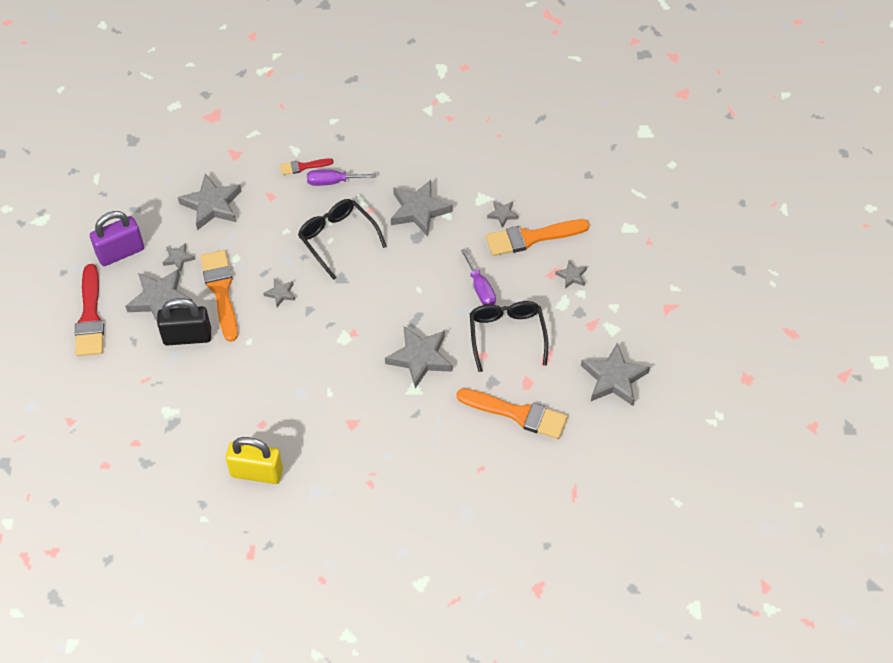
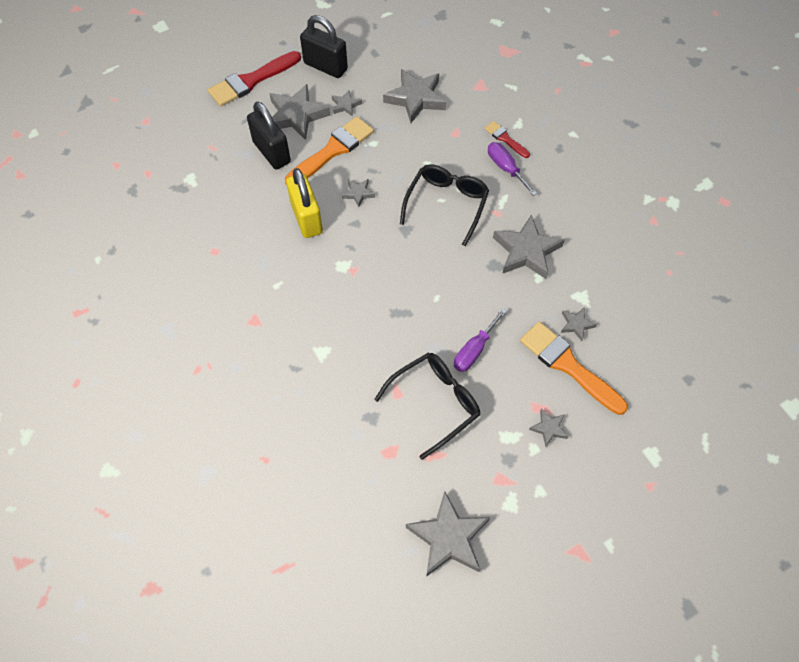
camera: 60 degrees right, 5 degrees up
(120, 252) = (325, 66): purple padlock -> black padlock
(256, 472) = (163, 273): yellow padlock -> yellow padlock (306, 218)
(420, 358) = (359, 339): grey star -> none
(517, 414) = (347, 461): orange brush -> none

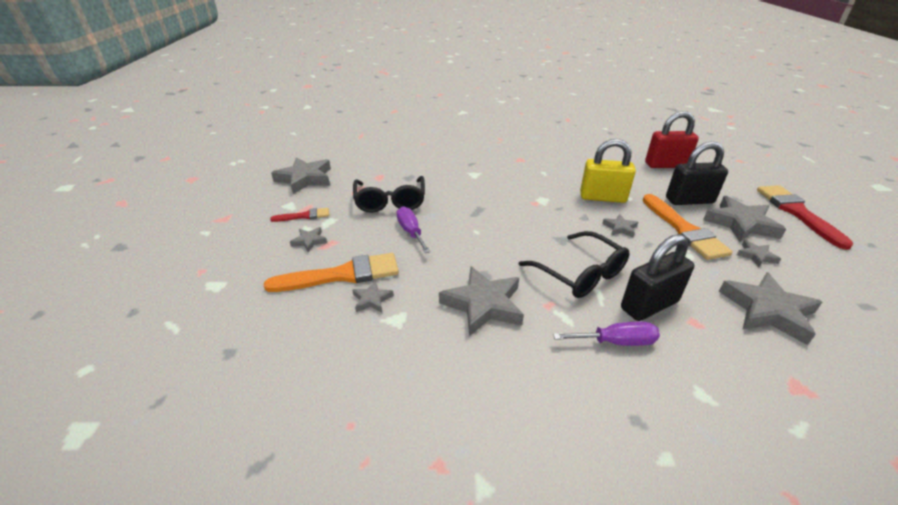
camera: 120 degrees right, 25 degrees down
(193, 180) = (666, 165): none -> red padlock
(325, 66) = (829, 261): black padlock -> black padlock (649, 305)
(505, 139) = (673, 365): red brush -> red brush (304, 216)

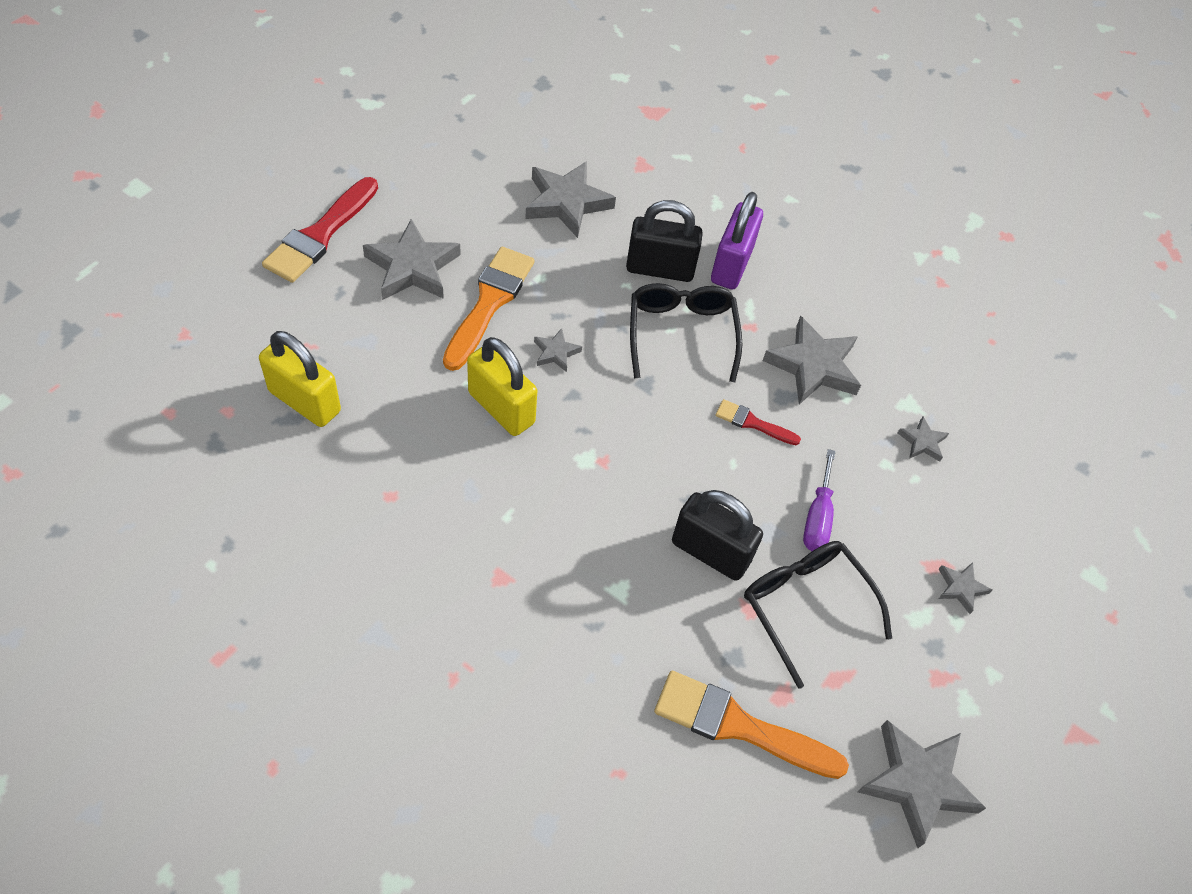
camera: 150 degrees left, 20 degrees up
(304, 216) = (951, 656): red brush -> red brush (752, 423)
(342, 275) = (940, 498): orange brush -> orange brush (738, 726)
(390, 201) = (805, 606): black glasses -> black glasses turned 60 degrees counterclockwise
(616, 342) = (731, 265): purple screwdriver -> purple padlock
(666, 165) = (305, 401): red padlock -> yellow padlock
(689, 200) = (403, 329): black padlock -> black padlock (710, 552)
(756, 256) = (475, 235): grey star -> none

